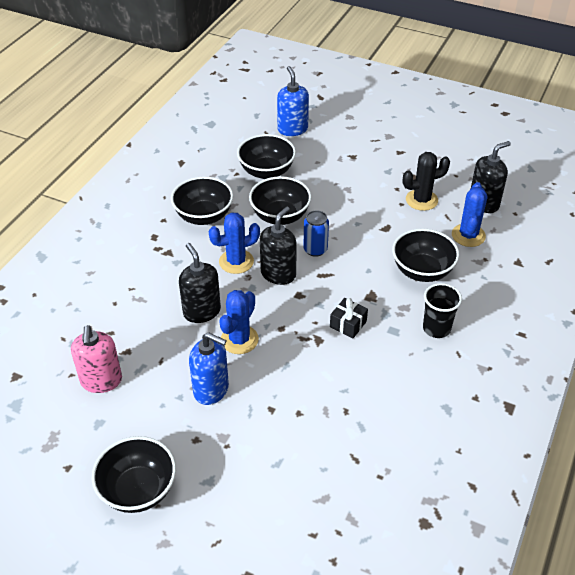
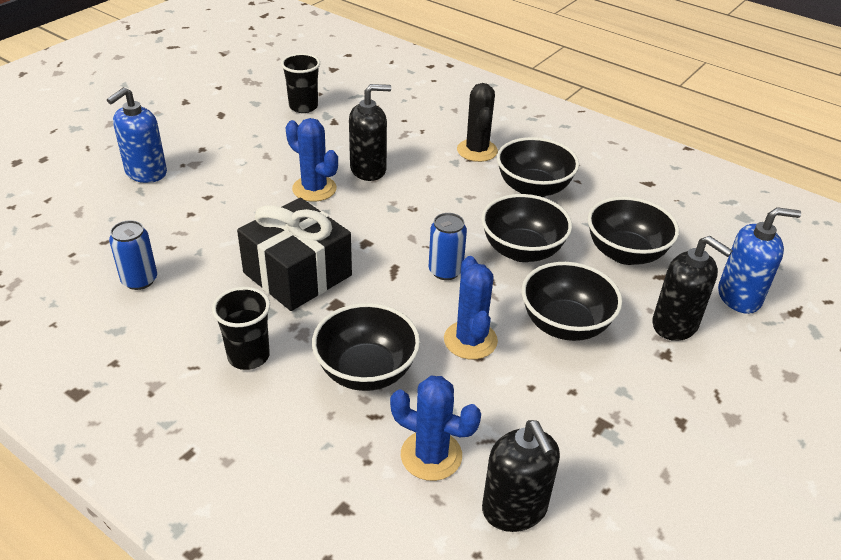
camera: 100 degrees right, 5 degrees down
(101, 381) = (303, 107): pink soap dispenser -> black cup
(138, 490) = (170, 116): black bowl -> black bowl (565, 325)
(211, 389) = (256, 163): blue soap dispenser -> blue soap dispenser (146, 173)
(236, 261) = (442, 203): blue cactus -> blue cactus (470, 340)
(278, 274) = (409, 232): black soap dispenser -> black soap dispenser (675, 325)
(348, 324) = (297, 274): black gift -> black gift, size x2.13
(391, 415) = (139, 280): none -> blue can
(421, 200) = (537, 416): black cactus -> black cactus (477, 150)

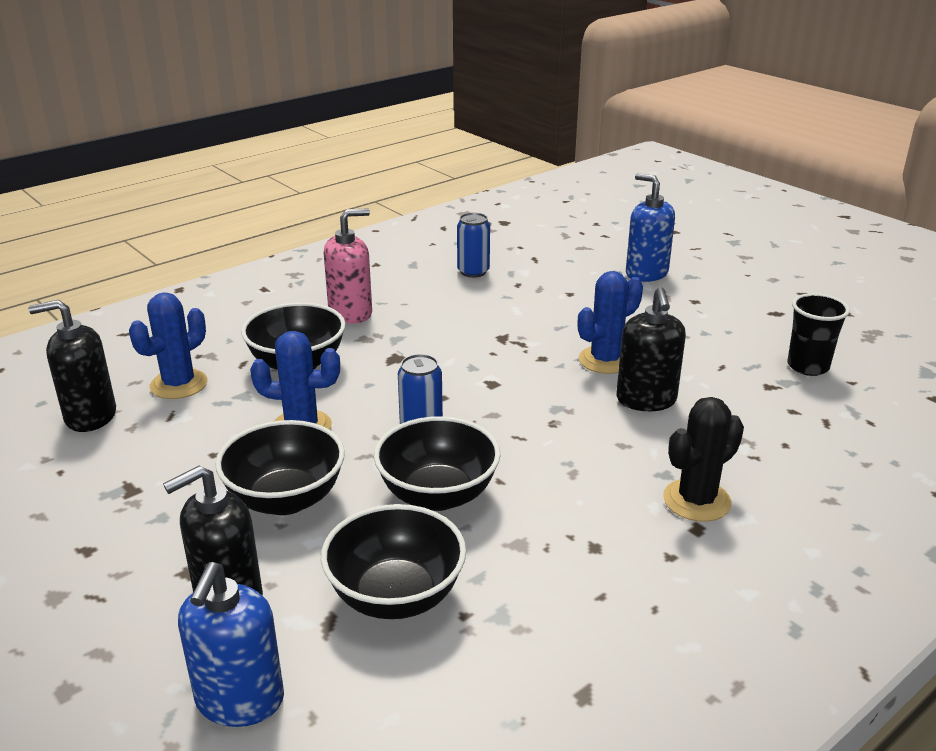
camera: 105 degrees right, 10 degrees down
(248, 356) = (351, 313): black cup -> pink soap dispenser
(297, 274) = (452, 341): black gift -> none
(477, 150) = (696, 500): black cactus -> black cactus turned 45 degrees counterclockwise
(533, 188) = (584, 538): black bowl -> none

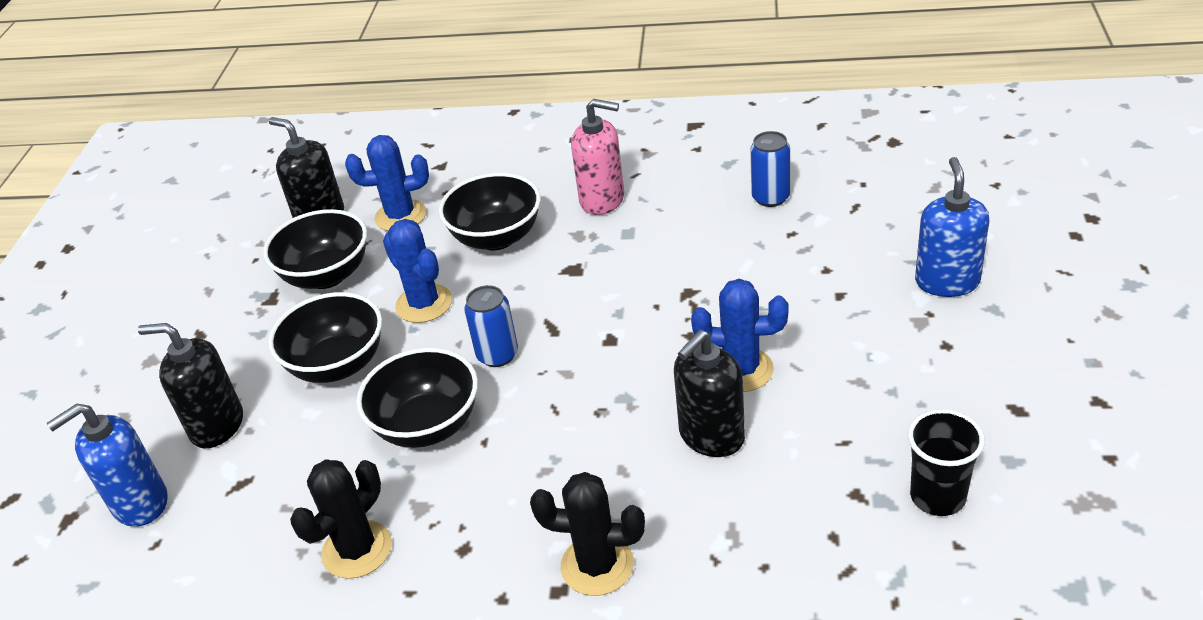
camera: 50 degrees right, 10 degrees up
(396, 596) = (297, 492): black bowl -> black bowl (326, 275)
(515, 598) = (357, 550): none -> black cactus

